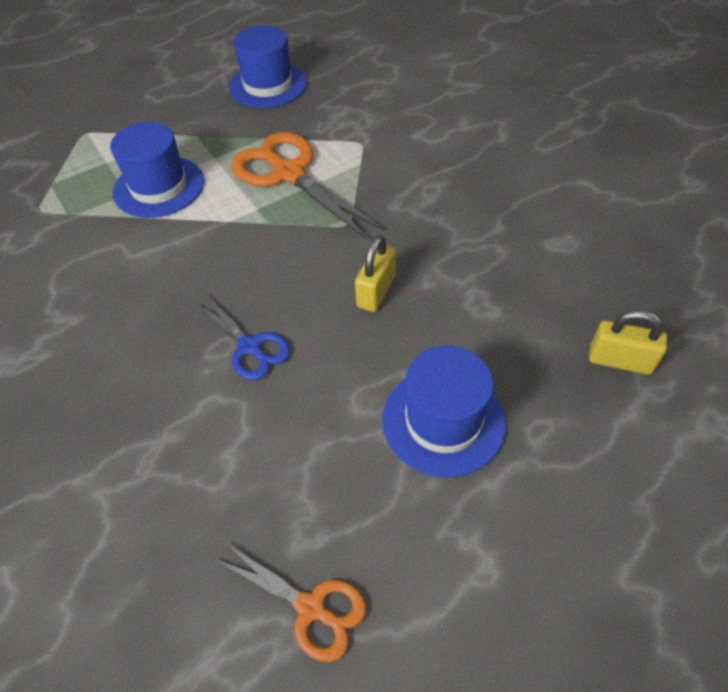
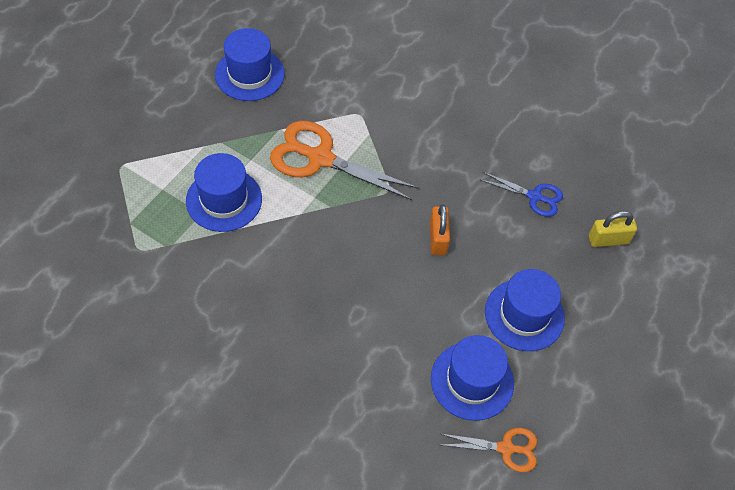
camera: 30 degrees left, 5 degrees up
(250, 347) = (377, 307): blue scissors -> blue scissors (534, 196)
(317, 485) = (472, 381): none -> blue hat
(376, 291) = (437, 238): yellow padlock -> orange padlock

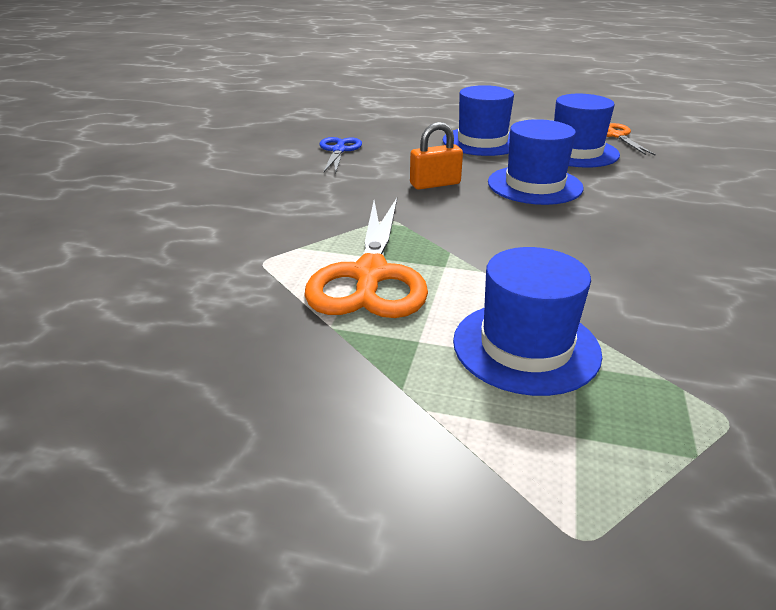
camera: 105 degrees left, 25 degrees down
(249, 74) = (197, 400): blue hat -> blue hat (534, 185)
(608, 240) = (367, 122): yellow padlock -> none

